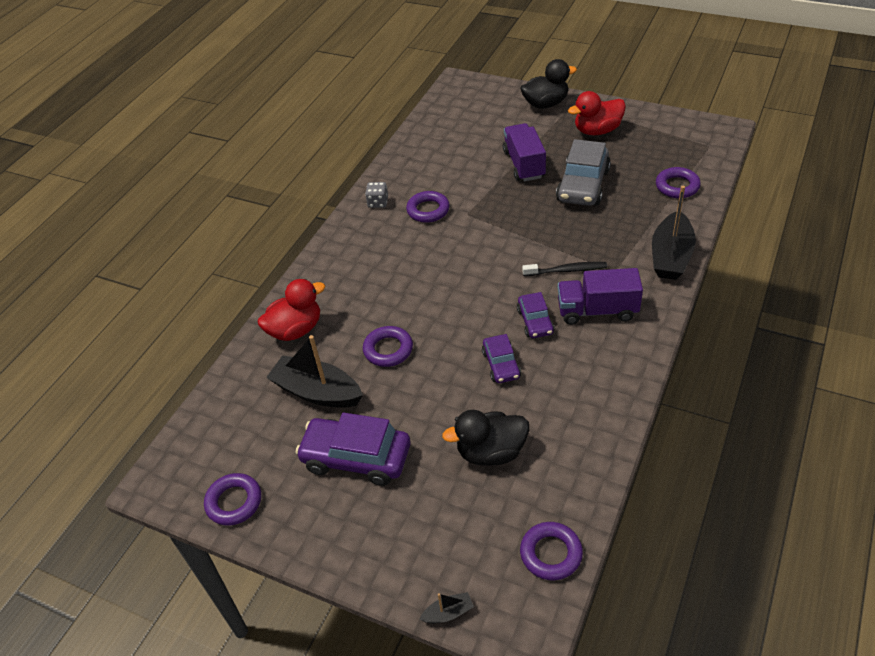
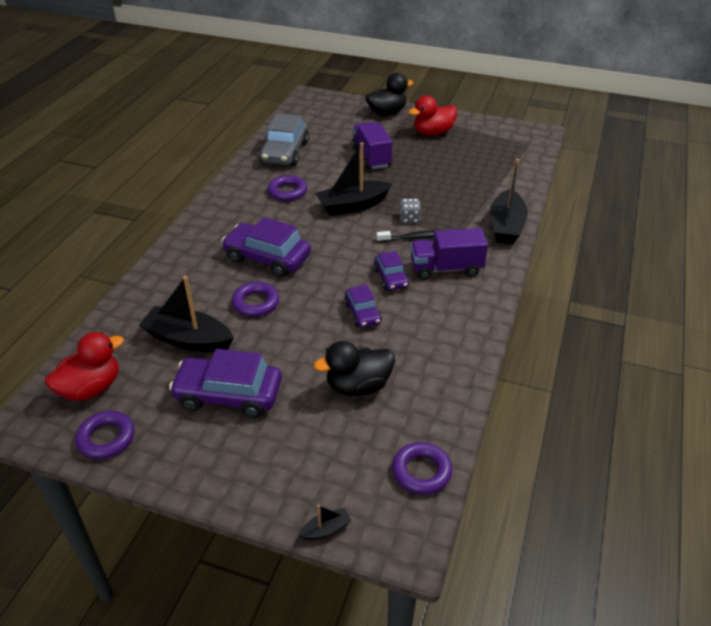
camera: 10 degrees left, 5 degrees down
(295, 330) = (166, 288): red duck -> red duck (91, 388)
(378, 203) = (241, 186): grey dice -> grey dice (409, 219)
(403, 294) = (267, 258): none -> purple car
(499, 228) = (352, 205): none -> black boat
(583, 185) = (424, 173): grey car -> grey car (285, 152)
(677, 186) = (505, 174): purple ring -> none

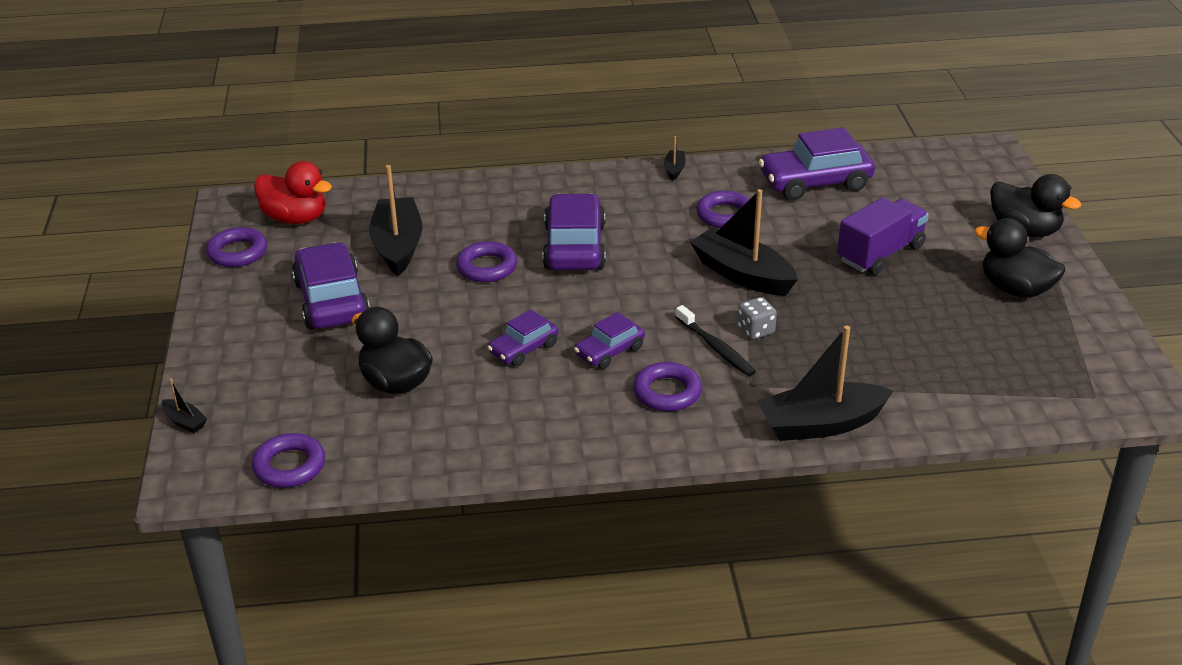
camera: 65 degrees right, 5 degrees down
(220, 193) = (674, 169): none -> black boat
(285, 152) = (815, 182): grey car -> purple car
(433, 133) = (1015, 289): red duck -> black duck
(446, 268) = (667, 392): purple truck -> purple ring

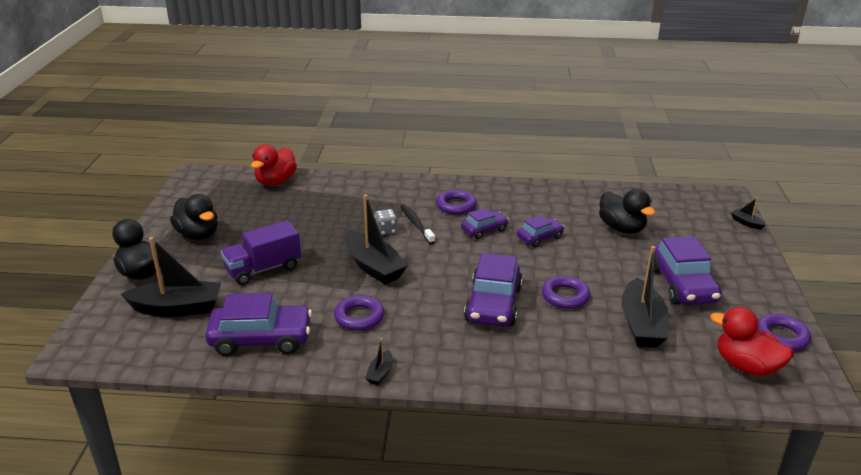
camera: 170 degrees left, 5 degrees down
(289, 466) = (672, 197): purple ring -> none
(821, 424) = (378, 183): black boat -> black boat (177, 308)
(1000, 403) = (275, 181): none -> red duck

